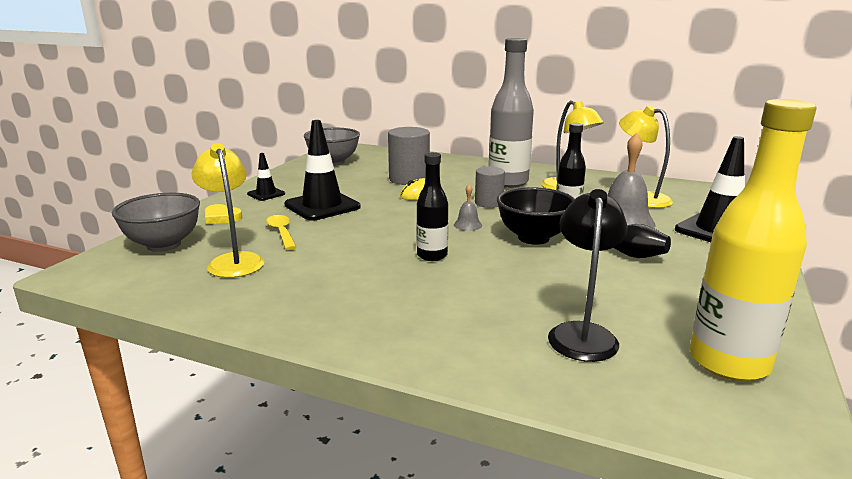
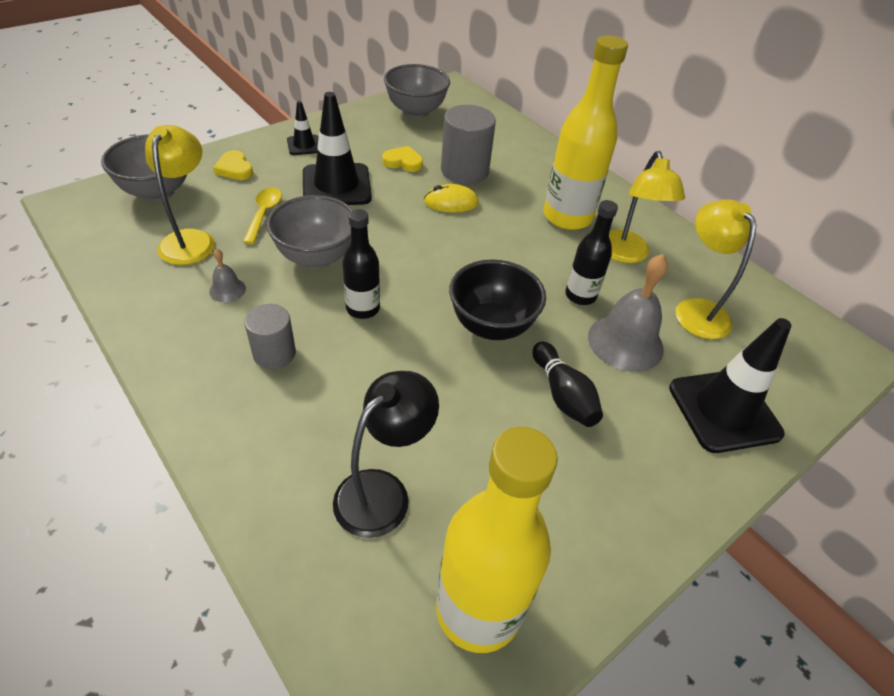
camera: 25 degrees right, 25 degrees up
(358, 185) = (403, 162): none -> yellow heart
(358, 242) = (316, 257): none -> grey bowl
(467, 225) = (446, 275): grey bell -> grey bell (227, 290)
(489, 203) = (506, 246): grey cylinder -> grey cylinder (274, 353)
(508, 182) = (567, 217): grey bottle -> yellow bottle

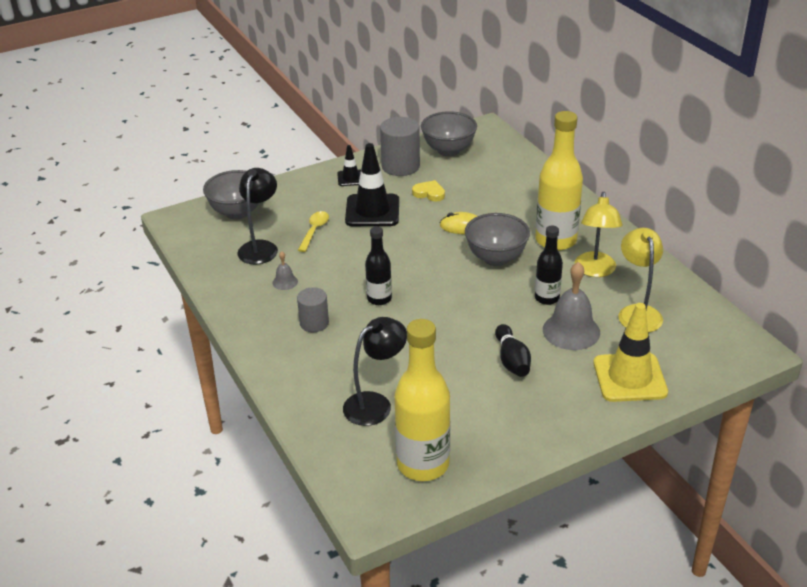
camera: 15 degrees right, 10 degrees down
(191, 239) = (260, 247): yellow lamp -> black lamp
(235, 169) = (295, 196): yellow heart -> none
(316, 257) = (350, 263): grey bowl -> grey bowl (496, 258)
(464, 171) = (479, 201): grey cylinder -> grey cylinder (400, 166)
(491, 326) = (471, 315): black bowl -> none
(724, 410) = (629, 378): black traffic cone -> yellow traffic cone

